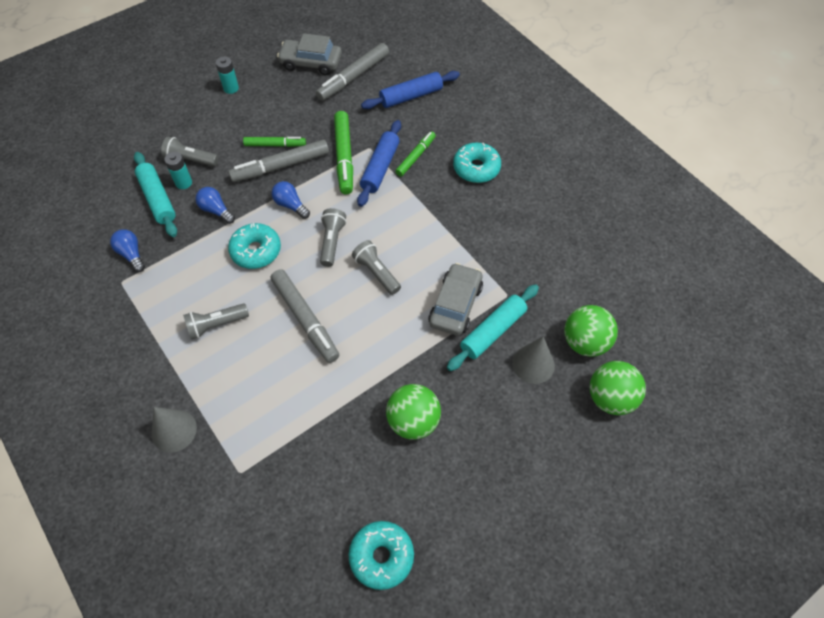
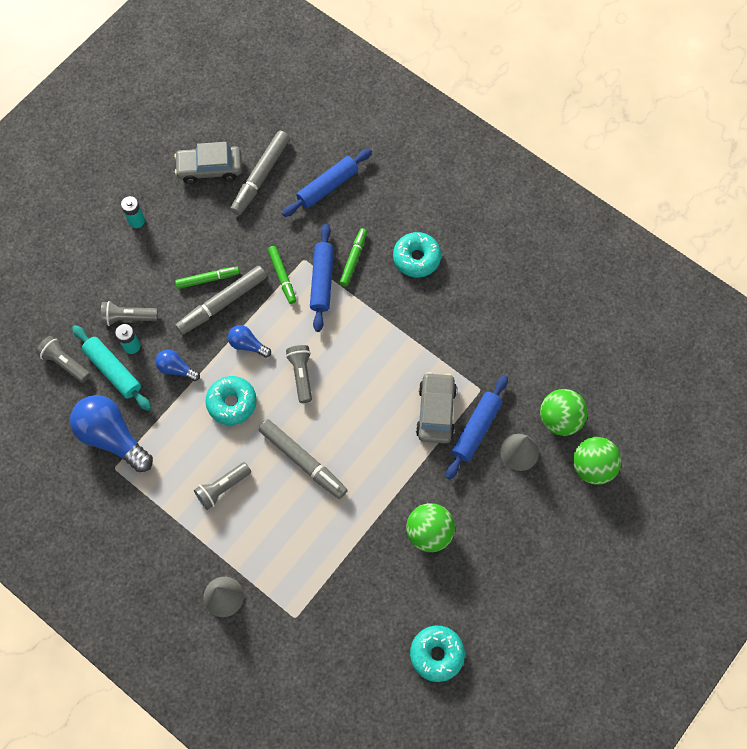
camera: 15 degrees left, 10 degrees up
(131, 254) = (112, 437): blue light bulb -> blue light bulb, size x1.99
(344, 157) = (282, 276): green marker -> green marker, size x0.62
(376, 272) = (354, 397): grey flashlight -> grey flashlight (65, 363)
(493, 331) = (476, 429): turquoise rolling pin -> blue rolling pin

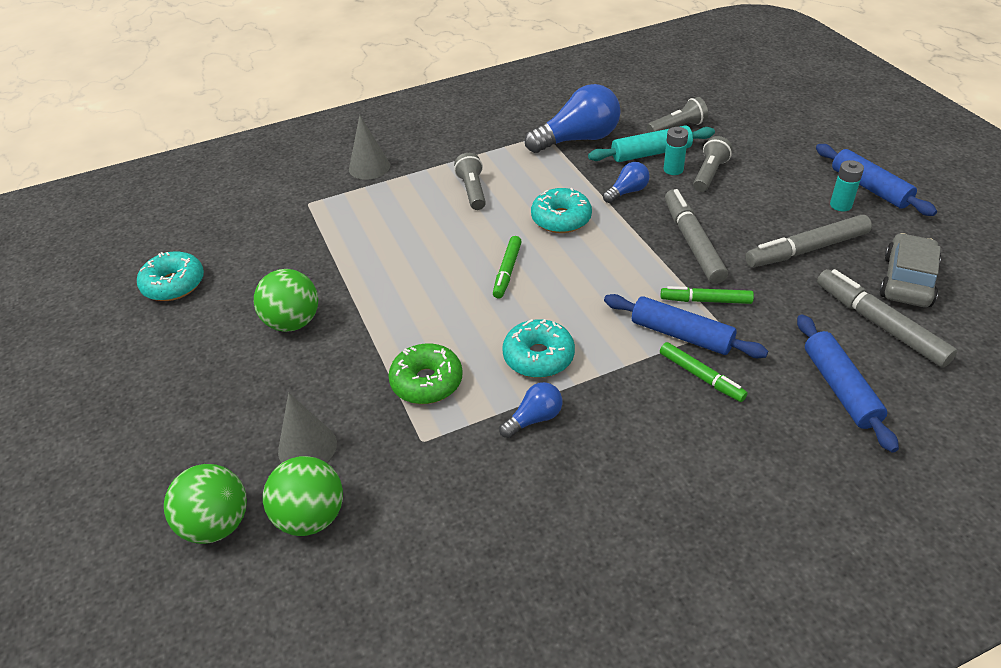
camera: 120 degrees right, 25 degrees down
(208, 279) = (732, 239): green marker -> green marker (507, 271)
(248, 345) = (625, 248): blue light bulb -> blue light bulb (534, 419)
(301, 375) = (559, 279): grey flashlight -> none
(303, 461) = (456, 251): grey marker -> grey marker (806, 250)
(416, 258) = (670, 448): turquoise donut -> turquoise donut (538, 357)
(436, 411) = (427, 382): grey car -> green donut
(476, 429) = (372, 413): blue rolling pin -> blue rolling pin (870, 188)

